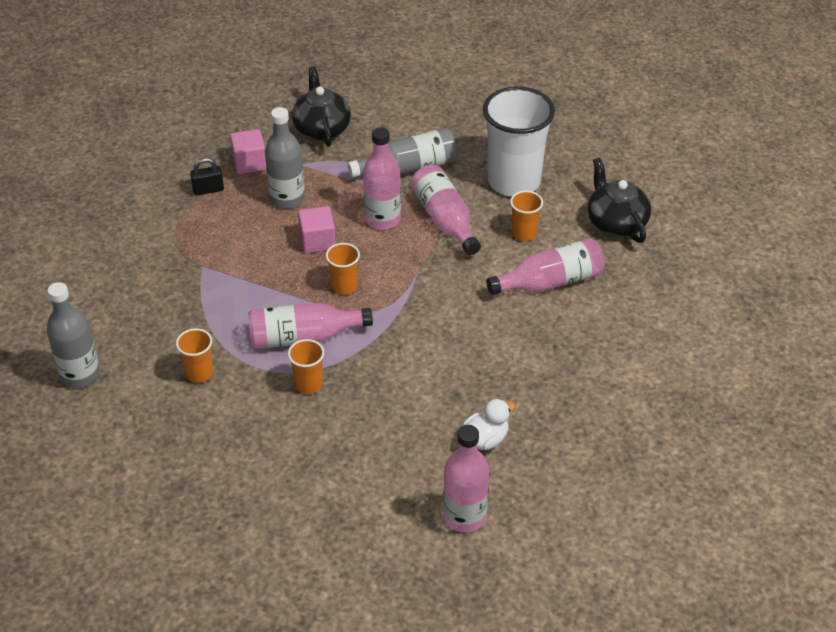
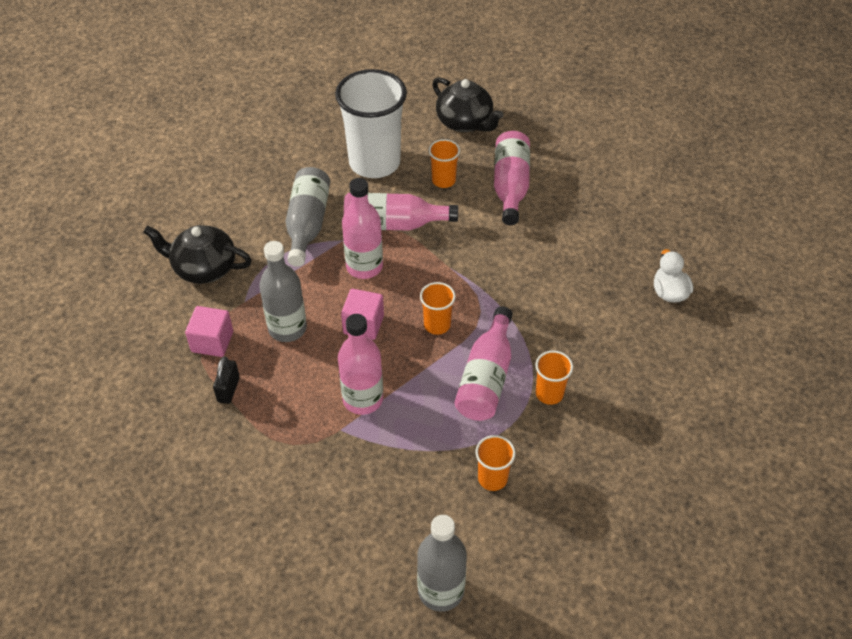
camera: 65 degrees left, 5 degrees up
(464, 516) = (747, 336): pink bottle -> pink bottle (363, 399)
(616, 223) = (465, 122): black teapot -> black teapot turned 135 degrees counterclockwise

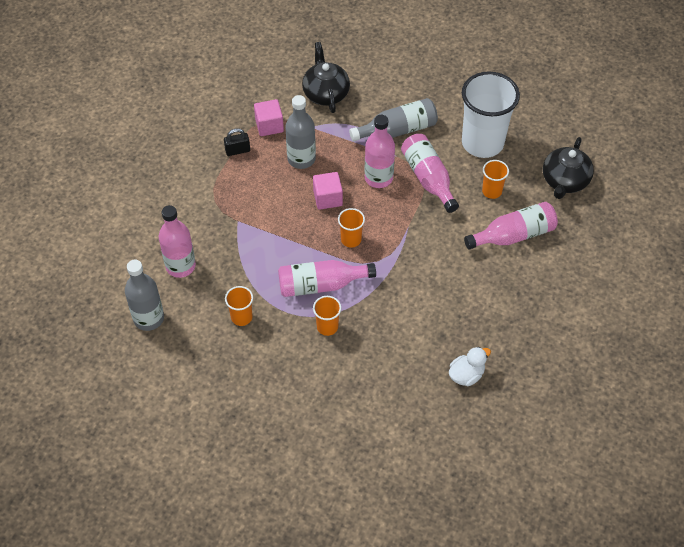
camera: 65 degrees right, 5 degrees up
(363, 399) = (267, 223): pink bottle -> pink bottle (180, 266)

